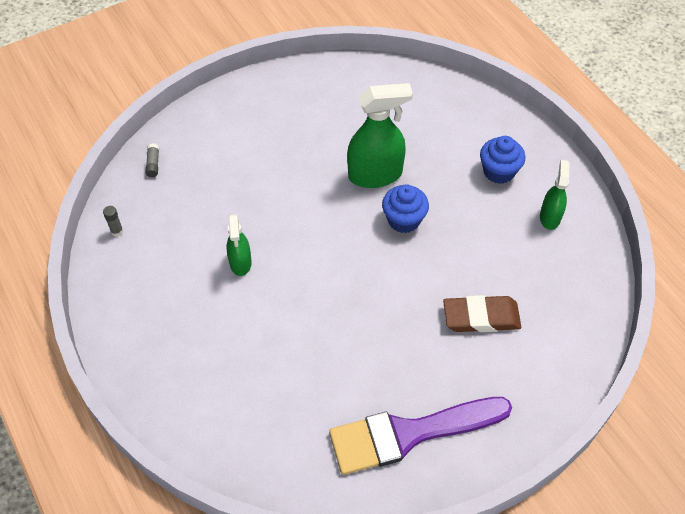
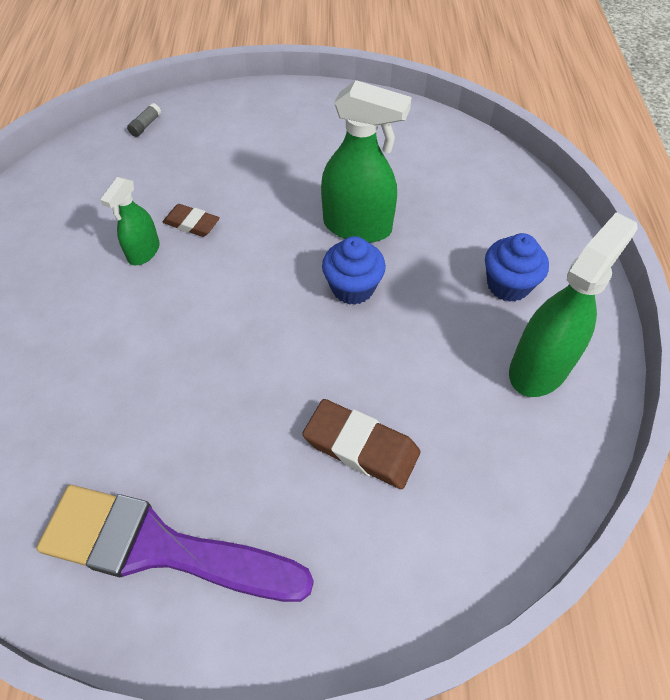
camera: 30 degrees right, 0 degrees up
(117, 231) = (59, 170): grey glue stick -> none
(257, 226) = (191, 223): none -> brown eraser
(550, 217) = (539, 367): green spray bottle -> green spray bottle, size x1.74

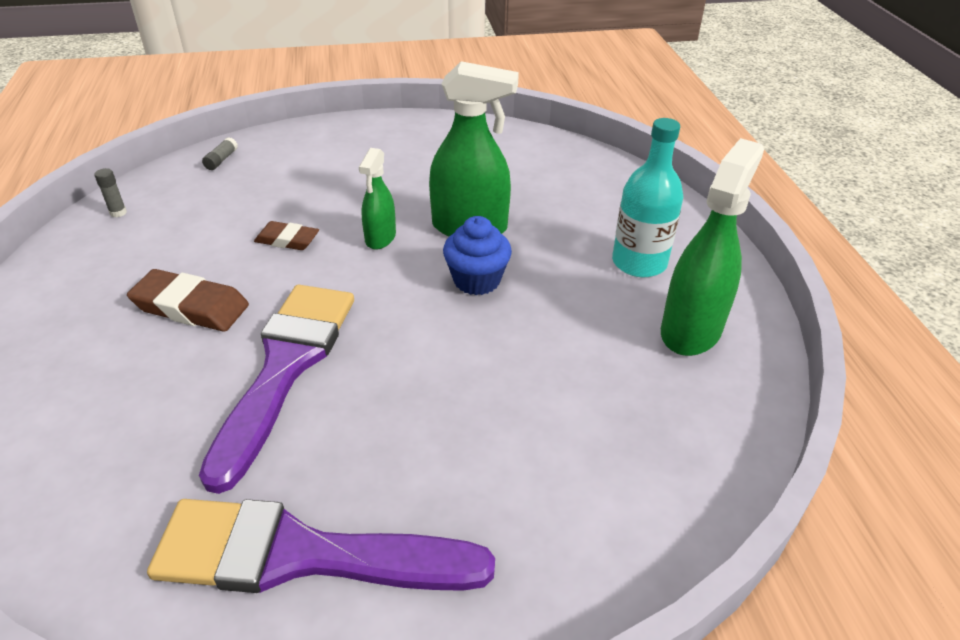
camera: 10 degrees left, 15 degrees down
(50, 177) = (118, 213): none -> grey glue stick
(144, 252) = (236, 270): green spray bottle -> green spray bottle (380, 238)
(171, 361) = (285, 367): none -> purple brush
(361, 447) = (519, 424): brown eraser -> brown eraser (191, 306)
(508, 285) = (639, 263): blue cupcake -> turquoise bottle

